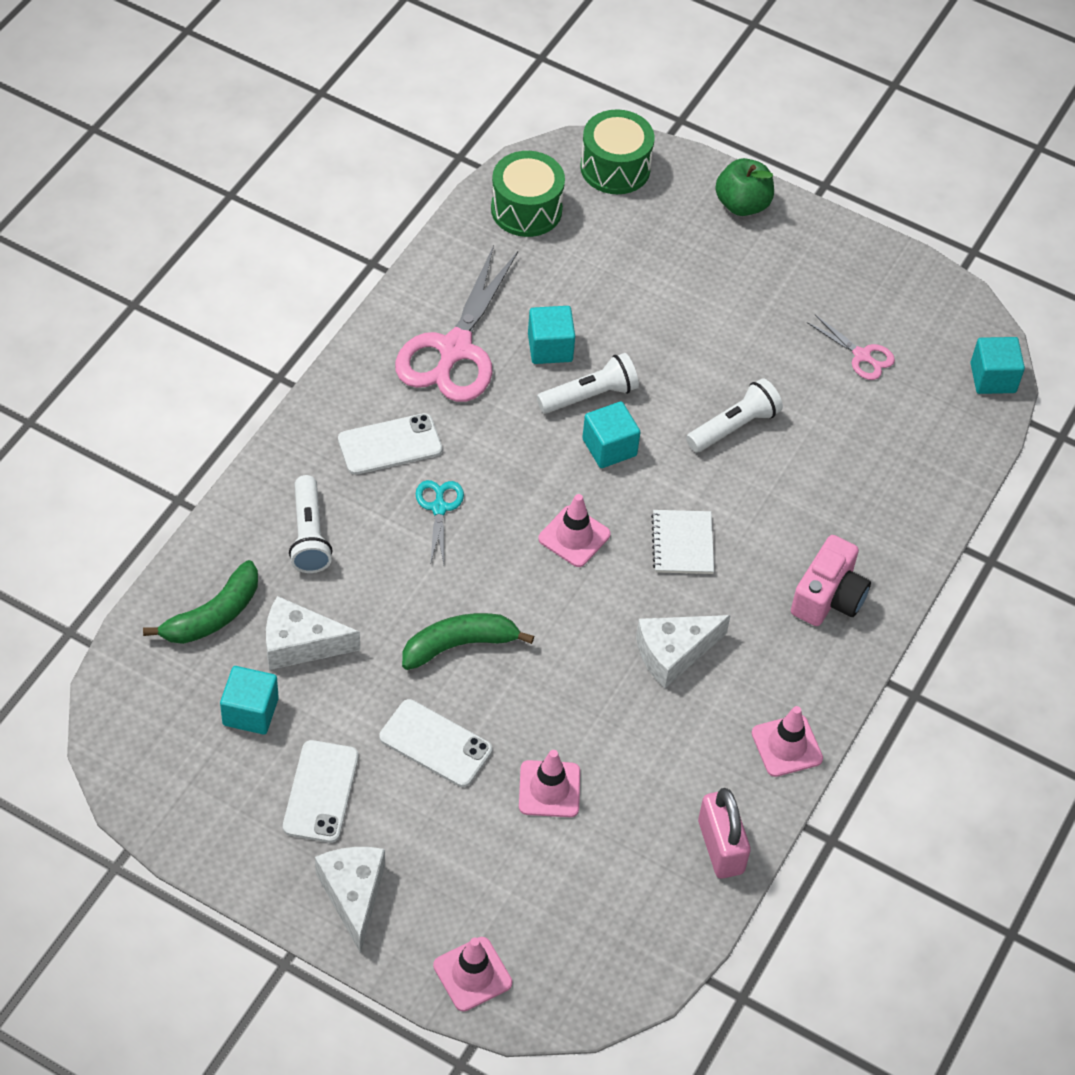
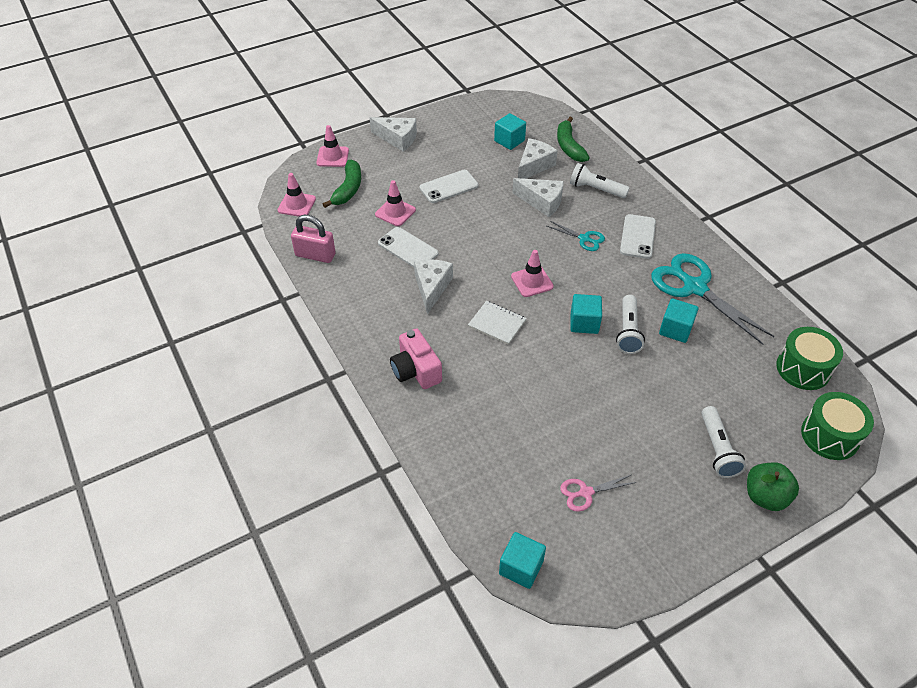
camera: 125 degrees right, 5 degrees down
(320, 791) = (453, 146): white phone -> white phone (408, 248)
(388, 595) = (542, 202): none -> white cheese
(454, 349) = (694, 287): pink scissors -> turquoise scissors
(459, 645) = (496, 214): green banana -> green banana (348, 189)
(734, 427) = (565, 388): white flashlight -> white flashlight (717, 449)
(786, 746) = (344, 305): pink traffic cone -> pink traffic cone (296, 205)

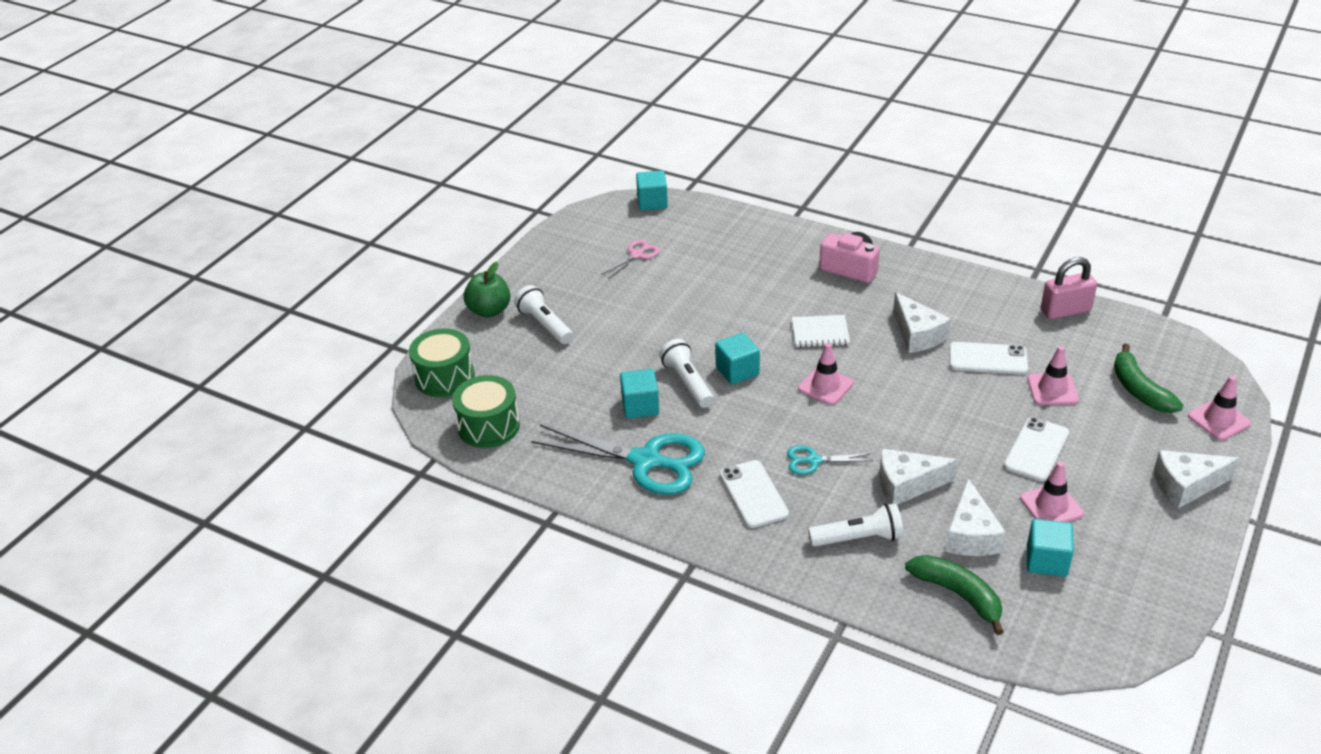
camera: 150 degrees right, 10 degrees down
(296, 205) = (1162, 347): pink traffic cone -> pink traffic cone (1051, 506)

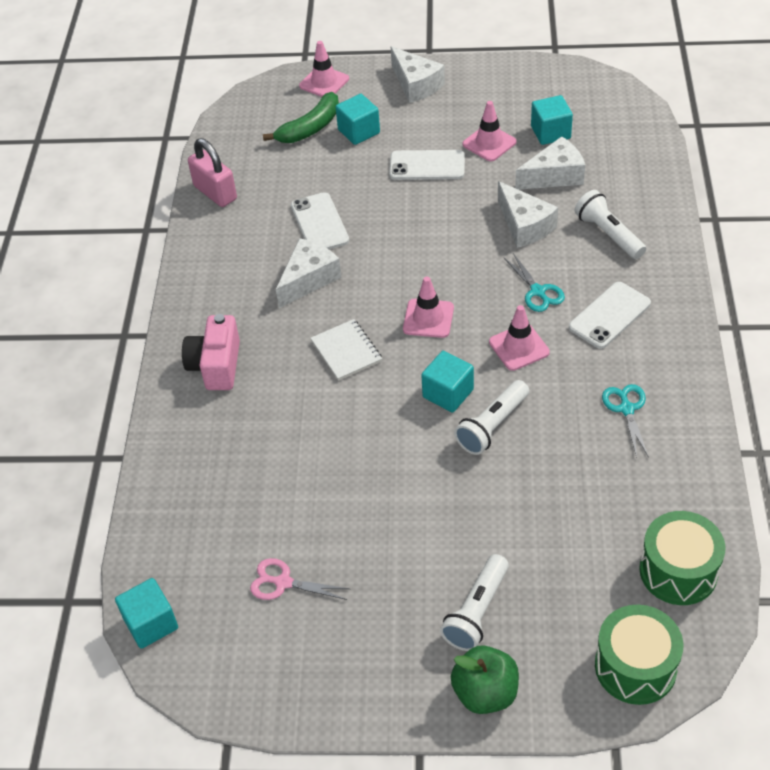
camera: 115 degrees left, 10 degrees up
(640, 406) = (554, 449): turquoise cube -> turquoise cube (359, 131)
(646, 461) = (626, 409): turquoise scissors -> turquoise scissors, size x0.48
(958, 595) = (622, 166): green banana -> none
(1052, 389) = (340, 174): pink traffic cone -> pink traffic cone (519, 347)

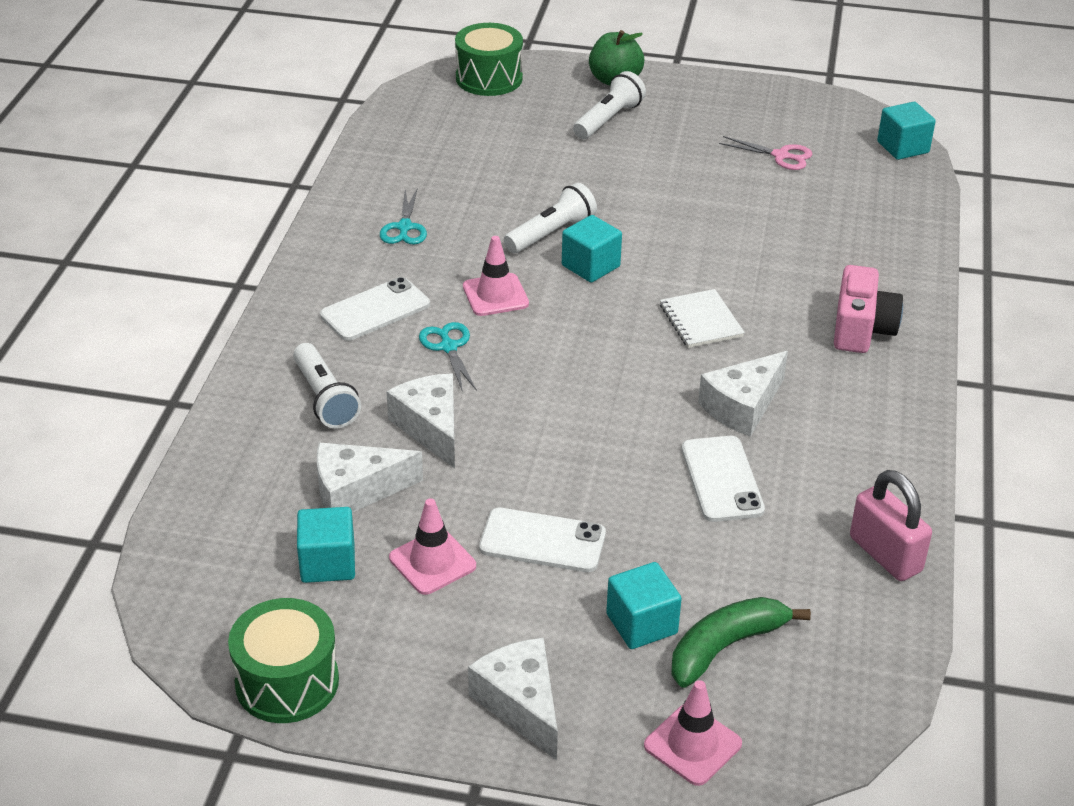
camera: 175 degrees left, 10 degrees down
(428, 318) = (594, 339): pink traffic cone -> none
(678, 571) = (423, 120): green drum -> green drum (287, 682)

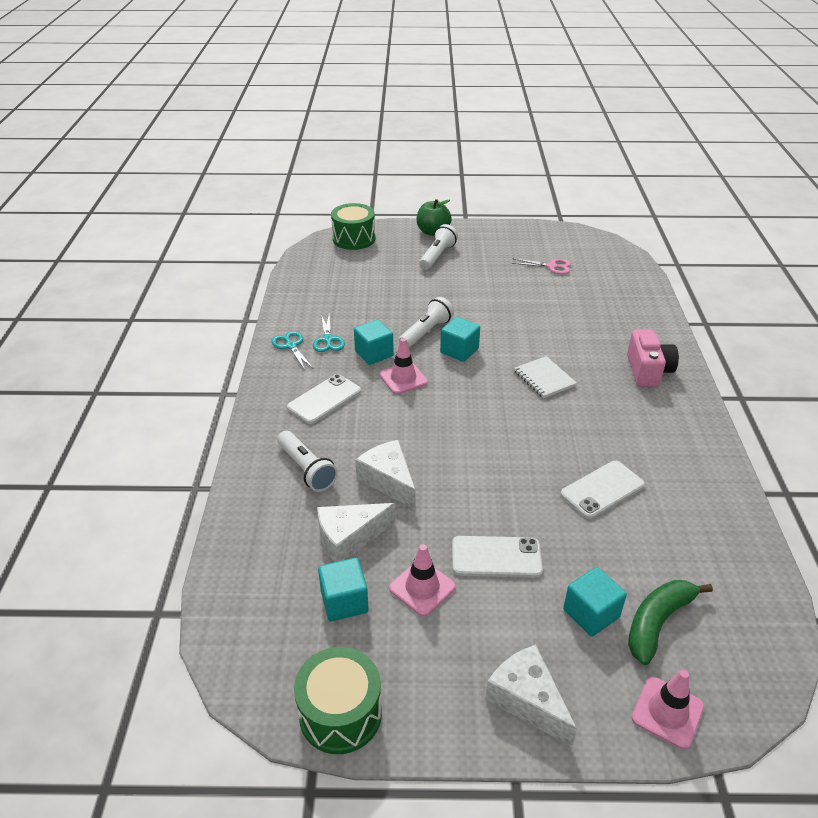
camera: 10 degrees left, 0 degrees up
(448, 347) = (383, 419): turquoise scissors -> turquoise scissors (291, 346)
(721, 479) = (602, 489): white phone -> white phone turned 75 degrees clockwise
(742, 406) = (594, 434): white cheese -> none
(885, 554) = (734, 529): pink padlock -> none
(903, 147) = (622, 253): turquoise cube -> turquoise cube (374, 354)

